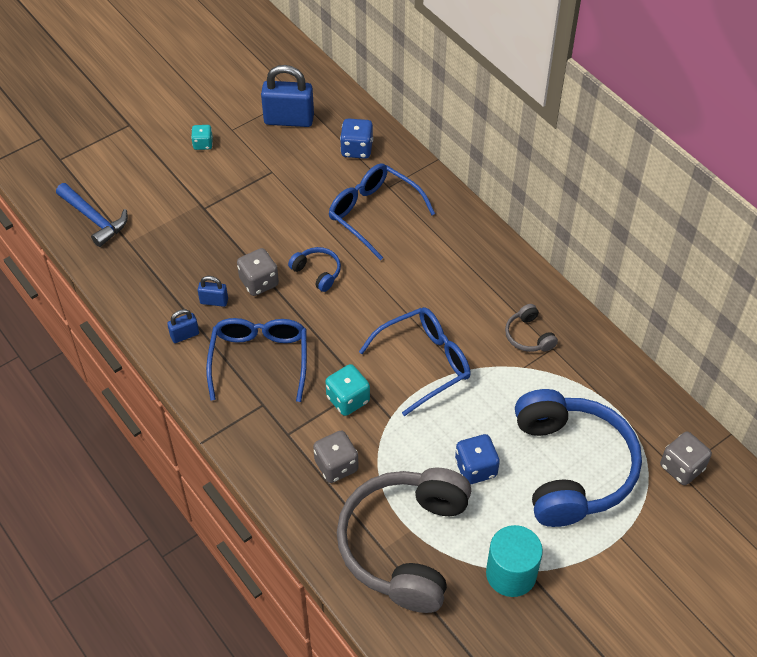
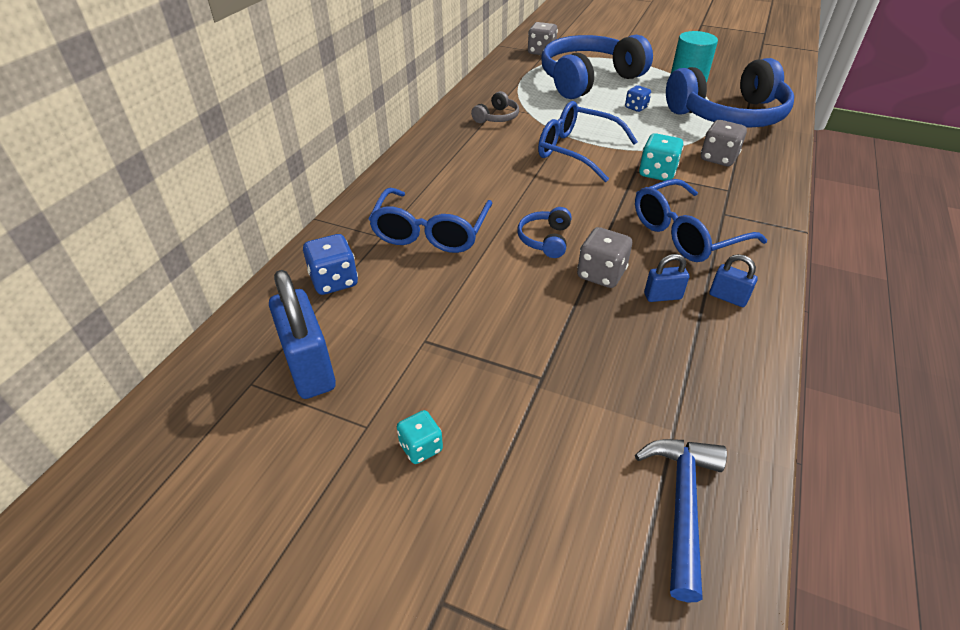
camera: 120 degrees left, 10 degrees down
(214, 301) = (662, 296): blue padlock -> blue padlock turned 75 degrees counterclockwise
(404, 545) = (729, 115): grey headphones -> blue headphones
(475, 468) = (636, 107): blue dice -> blue dice, size x0.64

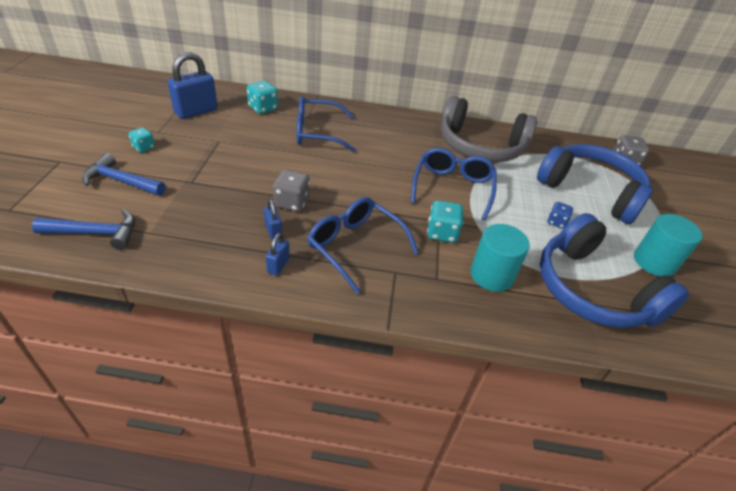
camera: 70 degrees right, 0 degrees up
(334, 281) = (263, 108): blue dice -> turquoise dice
(497, 117) = (480, 146): grey headphones -> grey headphones, size x2.48
(531, 477) = (121, 181): none -> blue hammer
(545, 239) = (324, 177): blue headphones -> none
(718, 158) = (491, 275): grey dice -> turquoise cylinder

